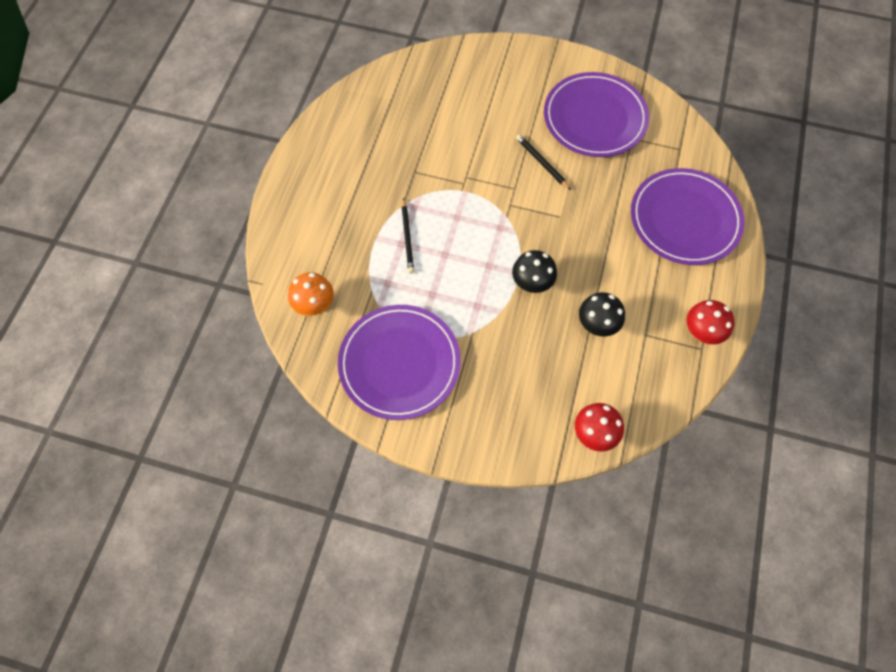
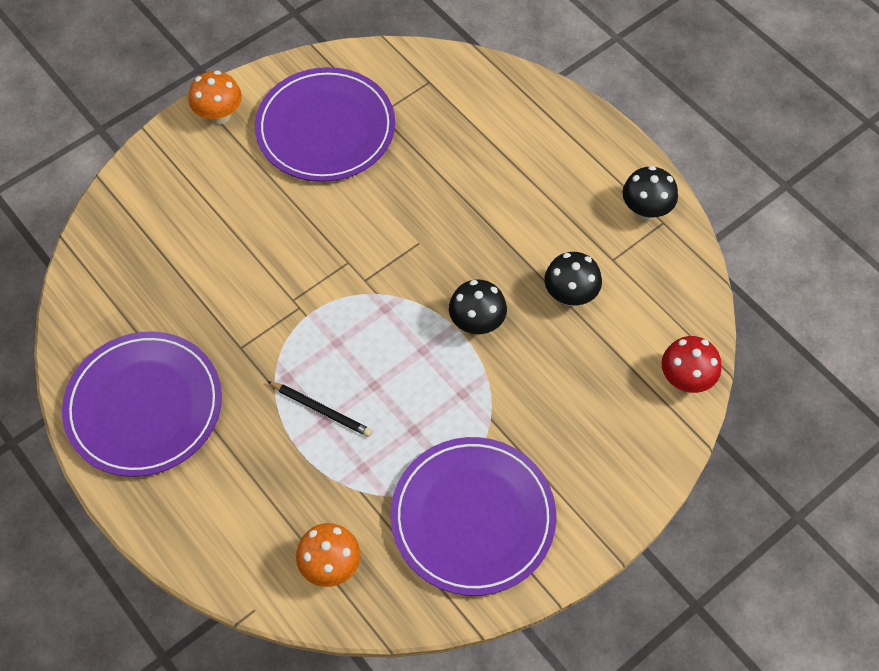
camera: 55 degrees left, 5 degrees down
(542, 163) = (338, 215): black pencil -> none
(554, 62) = (219, 115): none -> orange mushroom
(684, 219) = (512, 135): purple plate -> purple plate (144, 406)
(701, 332) = (645, 210): red mushroom -> black mushroom

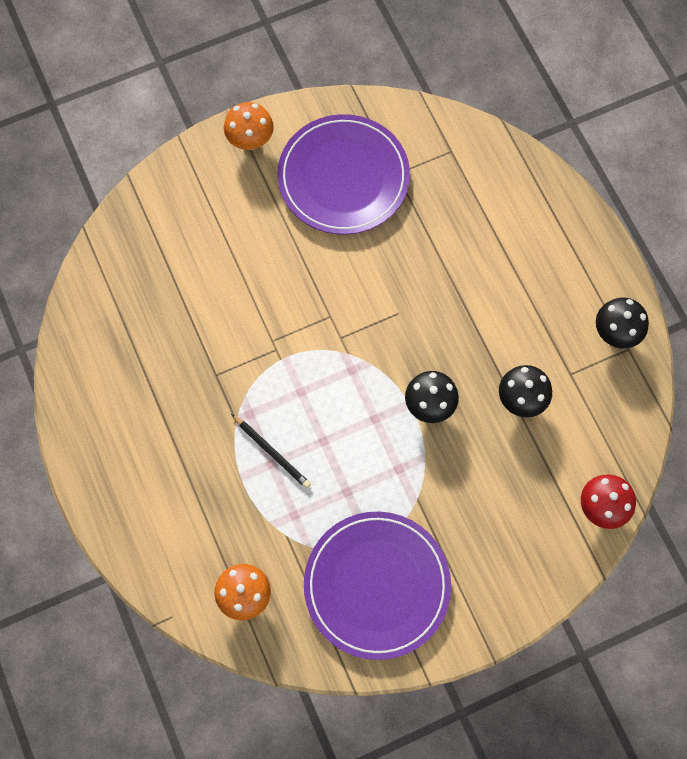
camera: 15 degrees right, 10 degrees up
(144, 406) = (121, 409): purple plate -> none

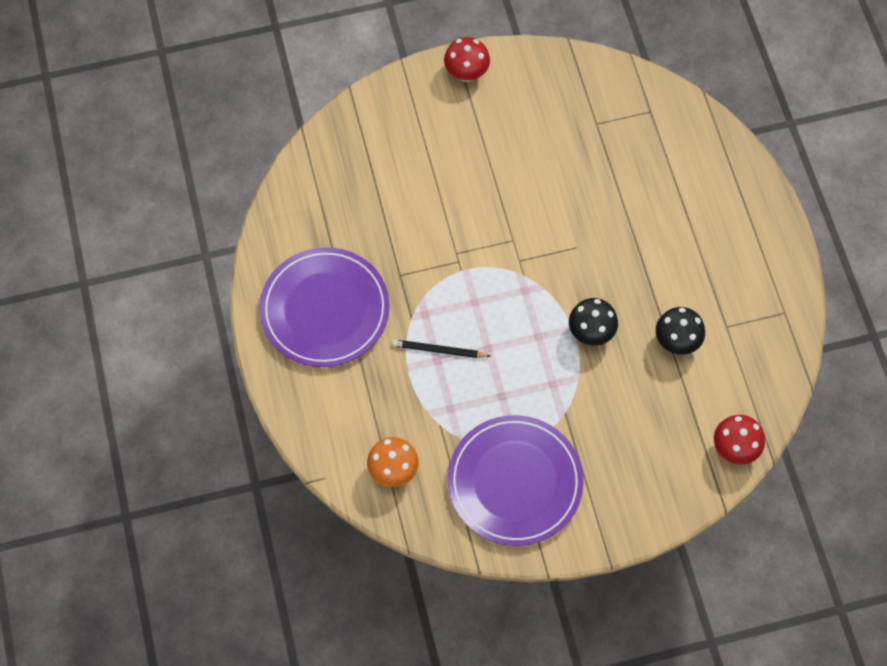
camera: 10 degrees right, 5 degrees down
(250, 140) = (466, 73): orange mushroom -> red mushroom
(271, 452) = (439, 350): black pencil -> black pencil turned 135 degrees clockwise
(343, 177) = (546, 119): purple plate -> purple plate (325, 309)
(615, 333) = (775, 297): black mushroom -> none

